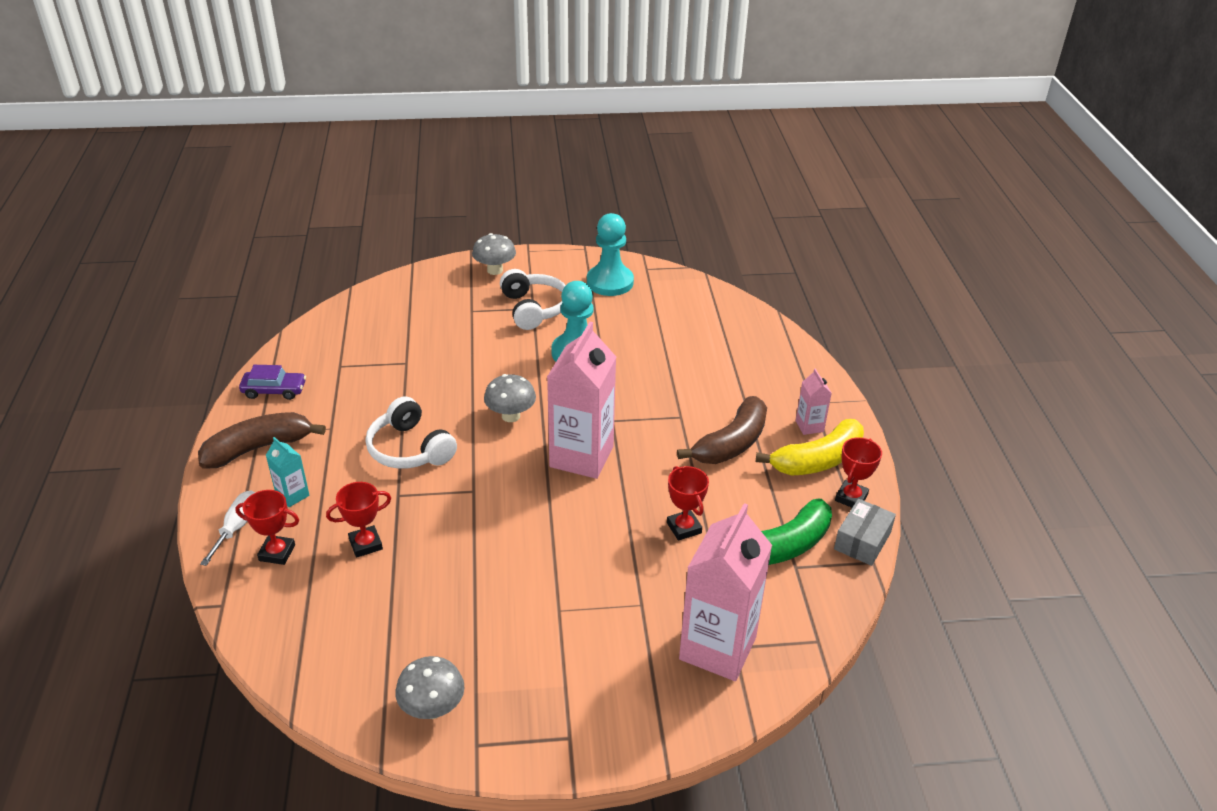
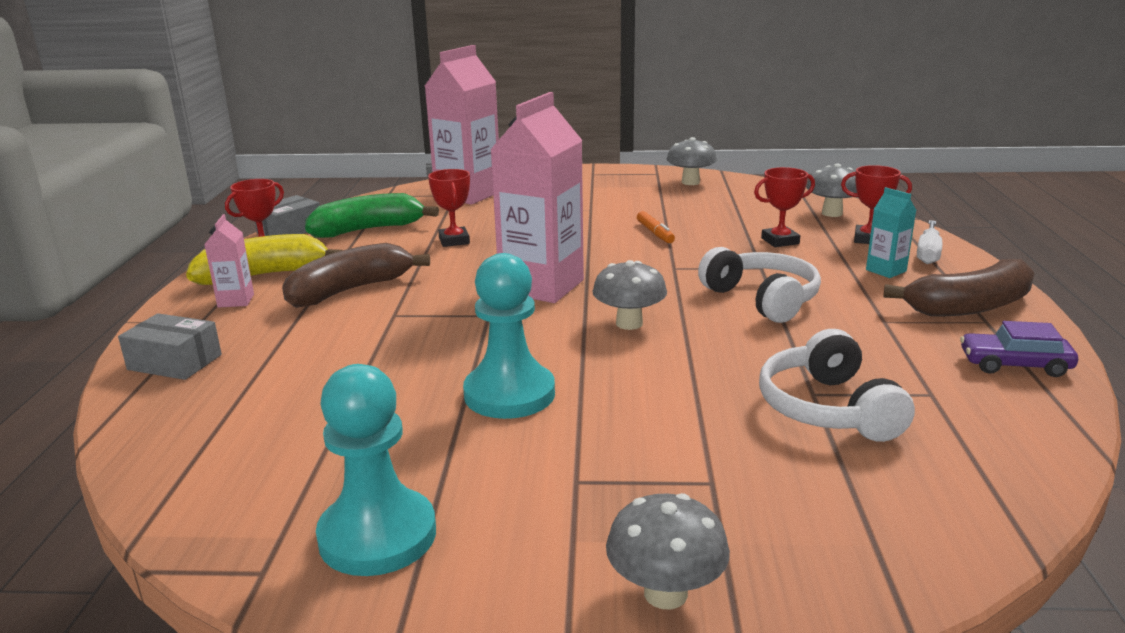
camera: 170 degrees left, 15 degrees down
(286, 614) = (832, 213): none -> grey mushroom
(487, 555) = (655, 233): none -> orange marker
(534, 308) = (574, 479): white headphones -> white headphones (828, 409)
(790, 365) = (175, 362): none -> grey box

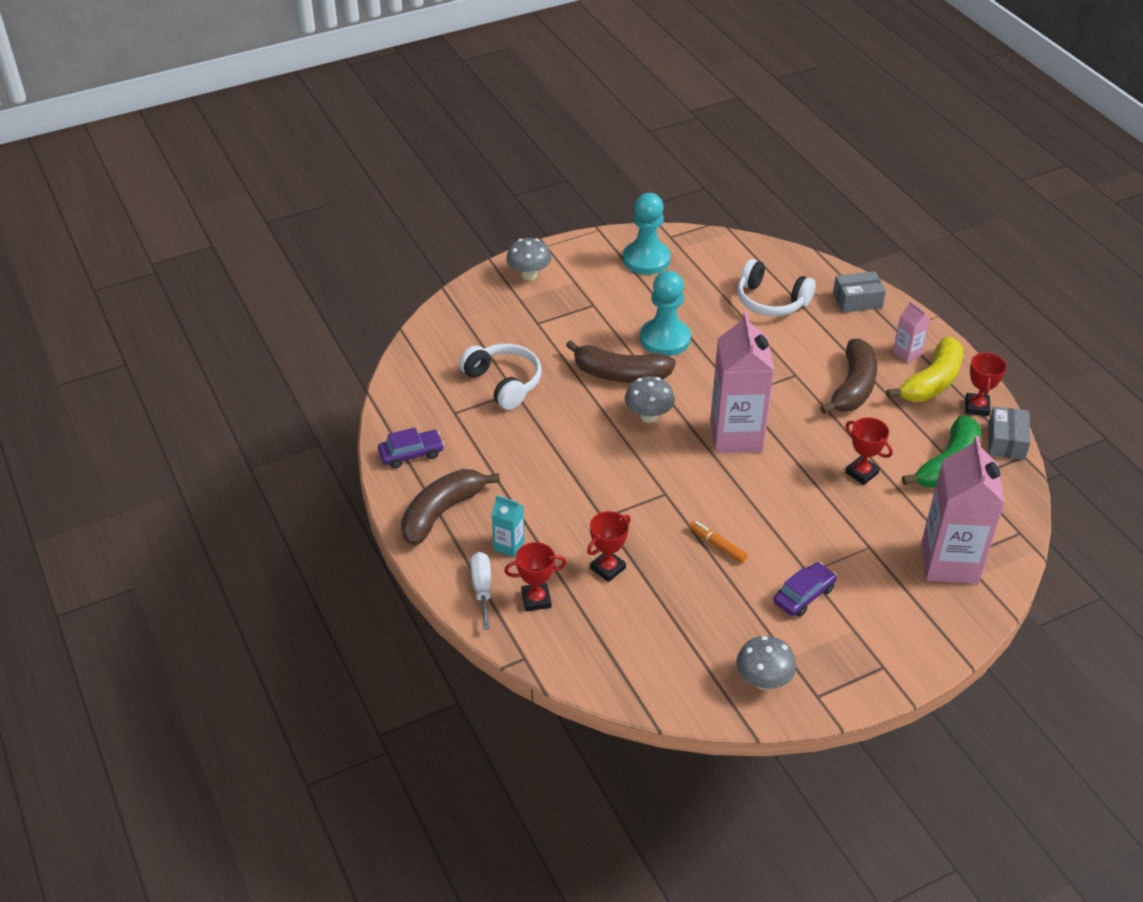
camera: 150 degrees right, 20 degrees up
(610, 202) = (804, 595): none -> purple car
(625, 372) = (620, 374): none -> brown banana
(762, 299) = (581, 473): white headphones -> white headphones (771, 301)
(832, 213) = (585, 647): grey mushroom -> none

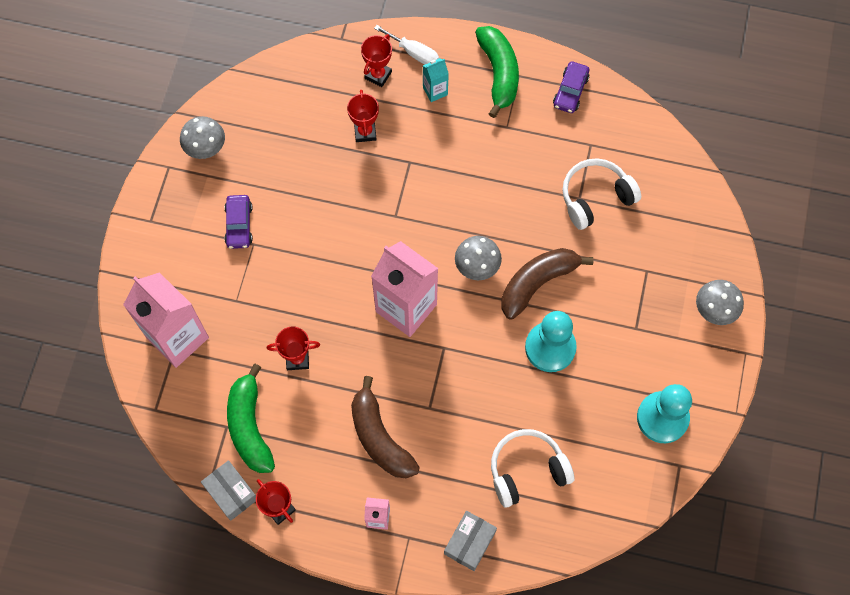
camera: 130 degrees right, 25 degrees up
(442, 512) = (498, 73): brown banana -> green banana
(503, 383) = (595, 197): white headphones -> white headphones turned 150 degrees clockwise
(717, 545) = (324, 210): orange marker -> none
(931, 382) = (333, 502): yellow banana -> none

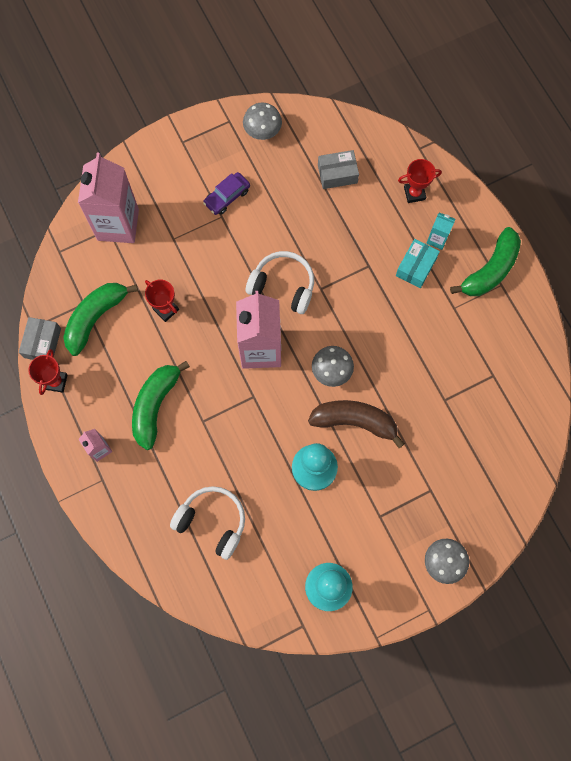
camera: 50 degrees right, 5 degrees up
(365, 132) = (364, 219): red trophy -> none
(379, 437) = (155, 405): brown banana -> green banana
(414, 53) = (453, 202): white screwdriver -> none
(444, 127) = (416, 267): none -> turquoise box
(469, 542) = (130, 523): grey box -> grey box (337, 174)
(570, 91) = (522, 329): purple car -> none
(595, 197) = (455, 411): white headphones -> white headphones (283, 286)

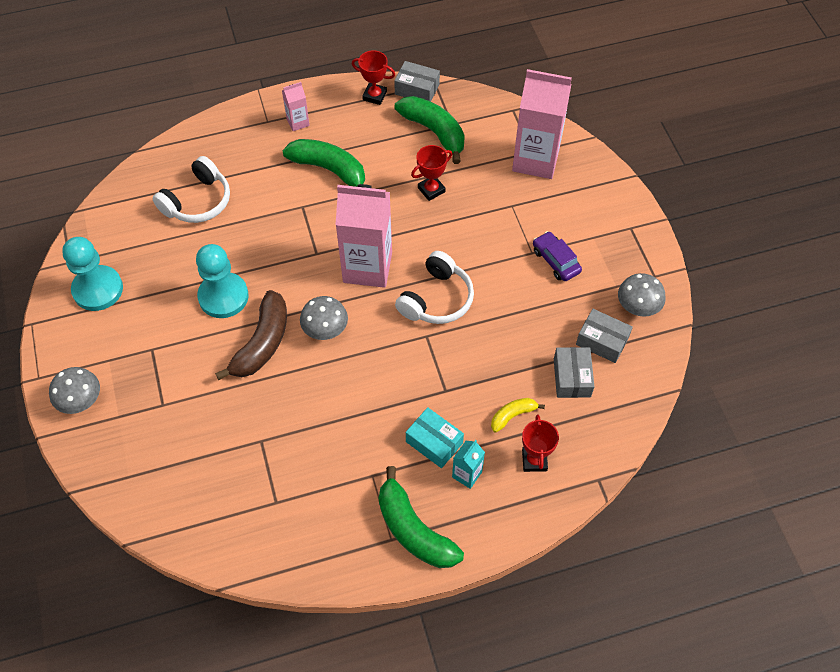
camera: 100 degrees right, 15 degrees down
(299, 155) = (602, 341): none -> grey box
(380, 213) = (513, 415): none -> yellow banana

